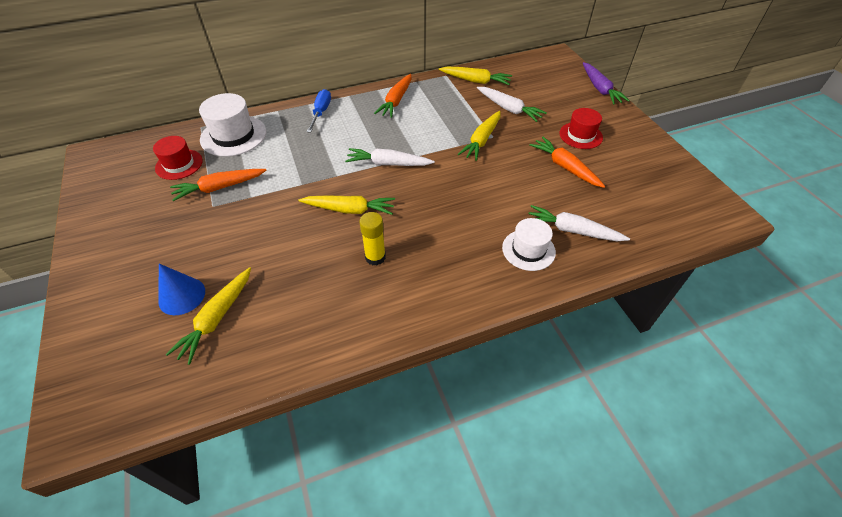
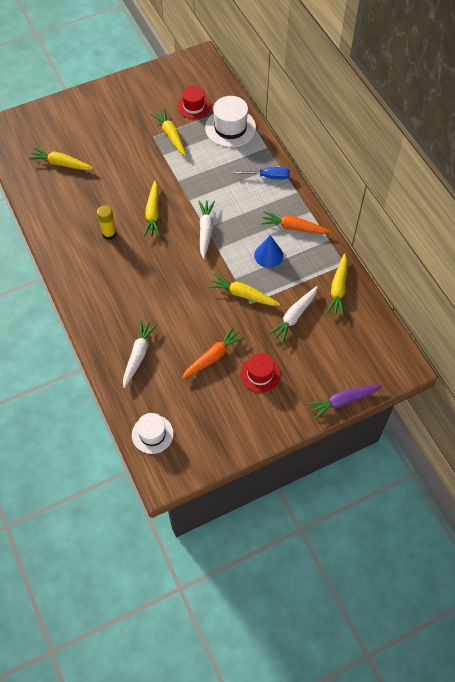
camera: 85 degrees right, 10 degrees up
(182, 296) = (77, 143): blue cone -> blue cone (268, 255)
(219, 188) = (171, 135): orange carrot -> yellow carrot
(528, 250) = (118, 325): white hat -> white hat (152, 434)

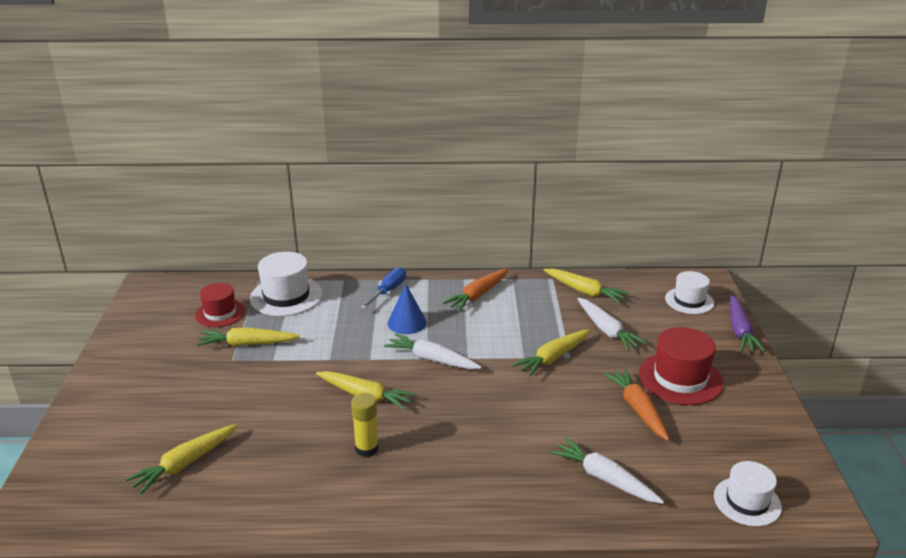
camera: 65 degrees left, 30 degrees down
(260, 374) = (680, 378): red hat -> red hat, size x1.51
(268, 255) = (505, 323): blue cone -> blue cone (407, 322)
(366, 360) = (689, 301): none -> white hat

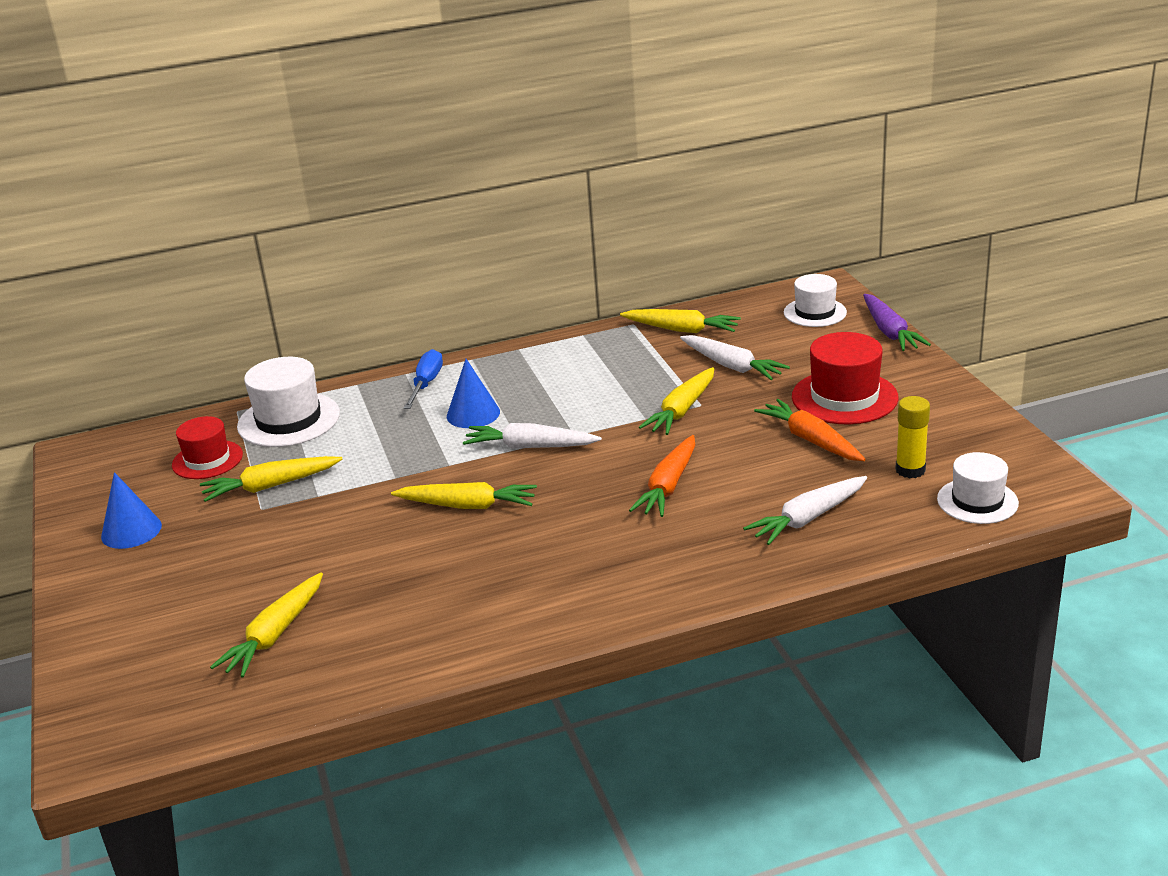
camera: 15 degrees left, 0 degrees up
(144, 354) = (131, 531): none -> blue cone
(366, 449) = (504, 560): yellow glue stick -> yellow glue stick (910, 470)
(477, 295) = (548, 363): orange carrot -> orange carrot (668, 486)
(604, 478) = (808, 519): white carrot -> white carrot turned 60 degrees counterclockwise

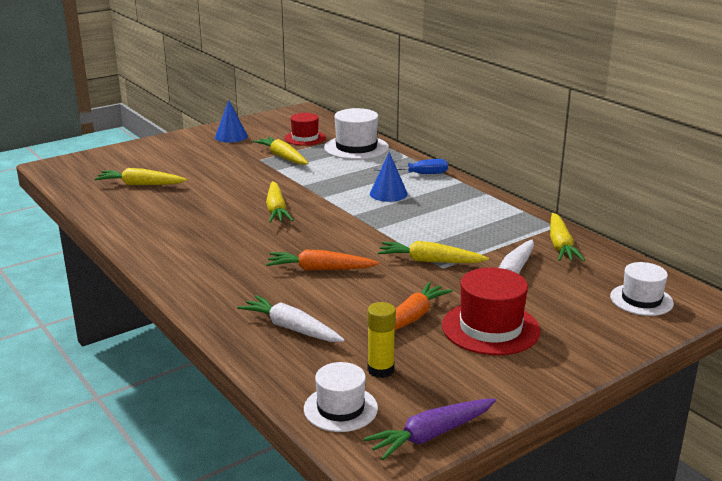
camera: 70 degrees right, 5 degrees down
(530, 447) = (354, 217): white carrot -> none
(890, 332) = (633, 341): purple carrot -> purple carrot (431, 435)

